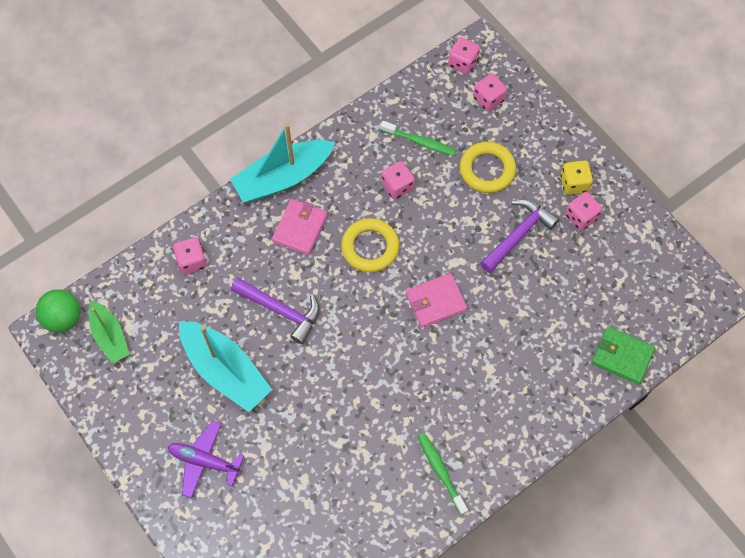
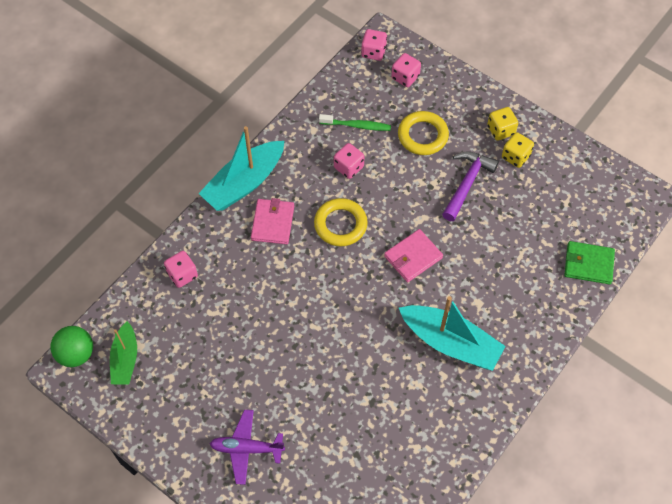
camera: 15 degrees left, 5 degrees down
(110, 336) = (125, 359): green boat -> green boat turned 45 degrees clockwise
(225, 371) = (242, 363): turquoise boat -> turquoise boat (450, 343)
(281, 310) = (277, 298): purple hammer -> none
(440, 471) = (463, 402): green toothbrush -> none
(581, 217) = (515, 156): pink dice -> yellow dice

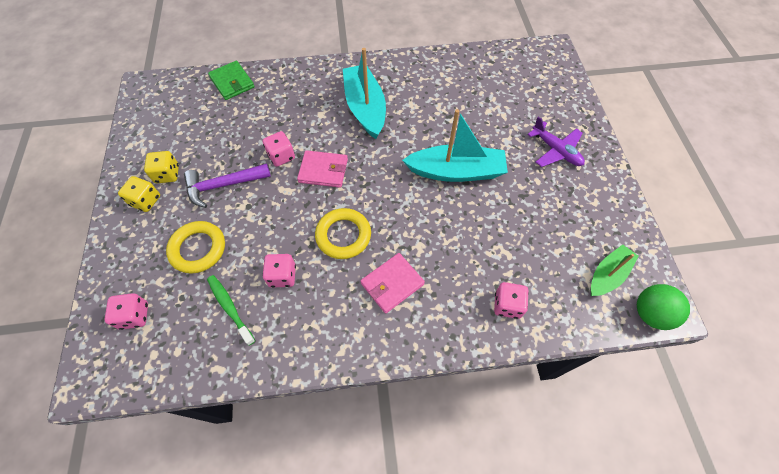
camera: 135 degrees left, 0 degrees up
(244, 183) = (379, 344): turquoise boat -> turquoise boat (456, 171)
(373, 52) = (118, 372): pink dice -> pink dice (281, 156)

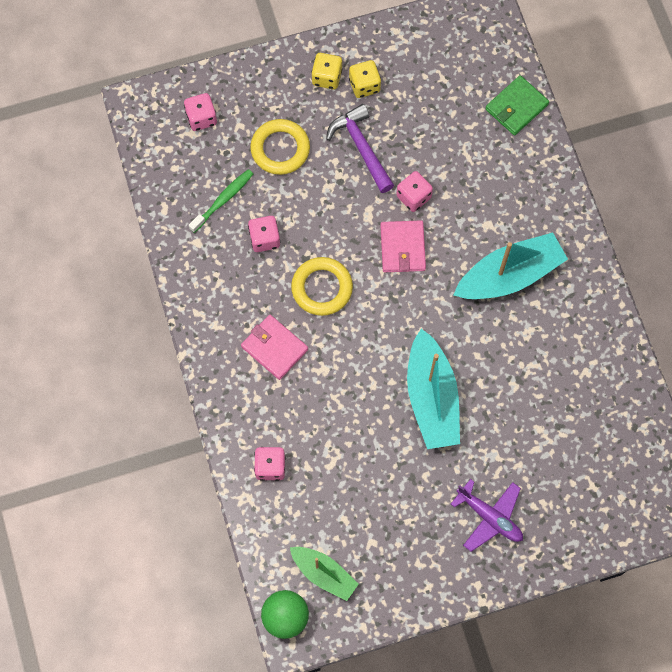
camera: 80 degrees right, 10 degrees up
(556, 150) = (489, 517): purple plane -> purple plane turned 90 degrees counterclockwise

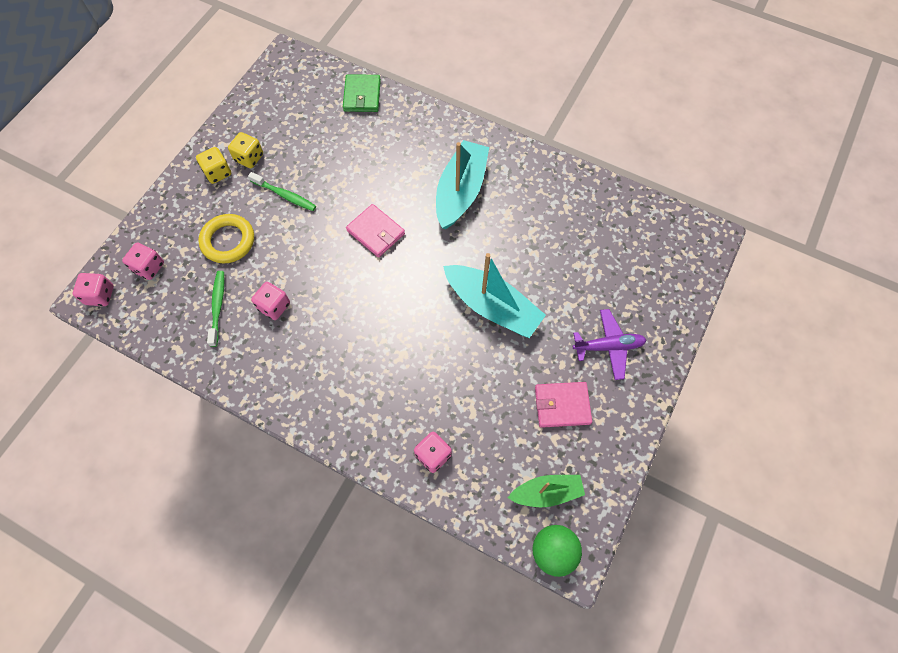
camera: 45 degrees left, 5 degrees down
(274, 348) = (353, 371): pink wallet -> pink wallet (562, 405)
(322, 288) = (347, 303): yellow ring -> none
(361, 147) = (285, 195): purple hammer -> green toothbrush
(413, 197) = (351, 196): pink dice -> pink dice (100, 295)

